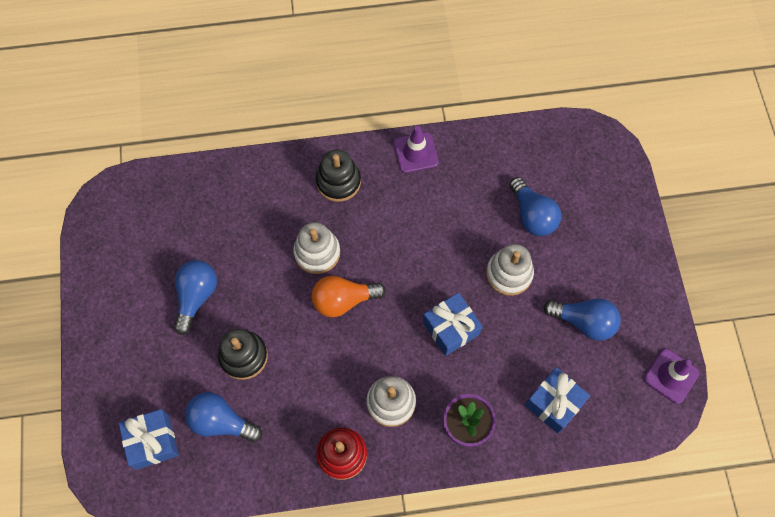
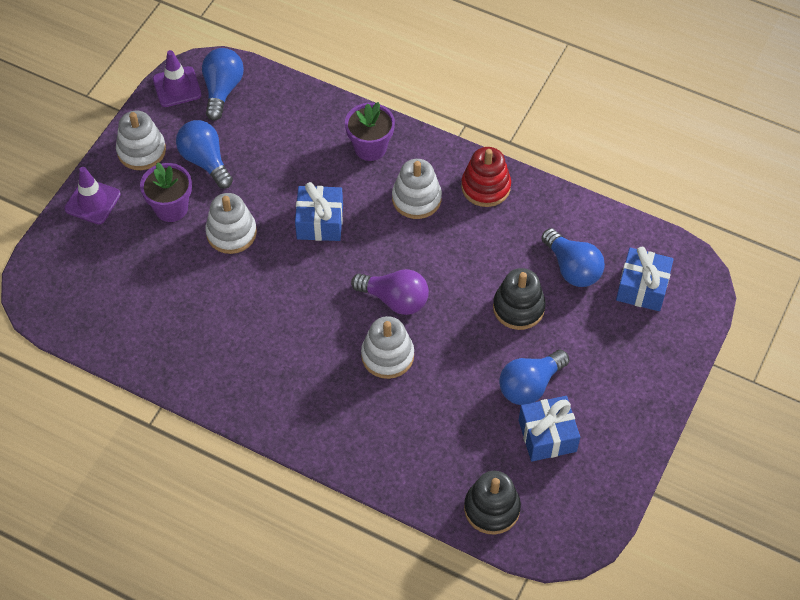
camera: 145 degrees left, 10 degrees down
(338, 182) = (315, 410): black stacking toy -> black stacking toy (492, 508)
(343, 300) = (395, 299): orange light bulb -> purple light bulb
(416, 152) = (217, 391): purple traffic cone -> purple traffic cone (92, 201)
(532, 215) = (165, 266): blue light bulb -> blue light bulb (222, 90)
(554, 403) = (285, 122): blue gift -> blue gift (547, 436)
(571, 264) = (171, 208): none -> purple flower pot
(640, 297) = (141, 151): none -> white stacking toy

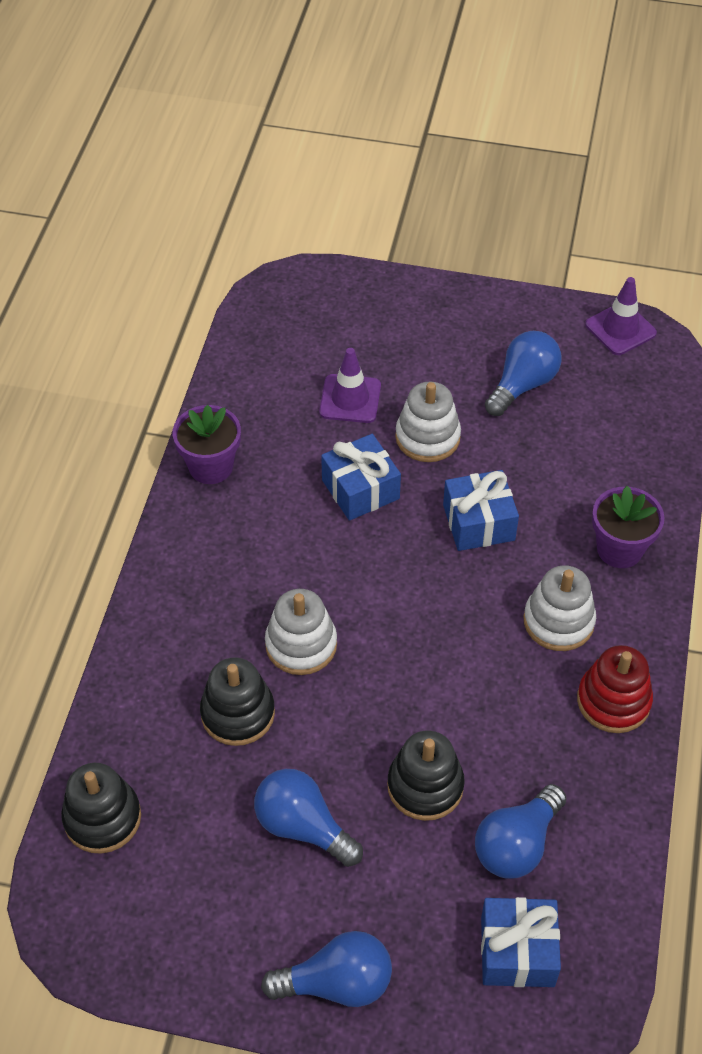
camera: 75 degrees right, 5 degrees down
(92, 201) = (422, 299): purple traffic cone -> purple traffic cone (350, 399)
(141, 151) = (511, 322): white stacking toy -> none
(171, 208) = (441, 371): purple flower pot -> purple flower pot (211, 466)
(222, 90) = (637, 373): blue light bulb -> blue light bulb (337, 983)
(395, 299) = (389, 633): purple light bulb -> none
(432, 407) = (238, 713): none -> black stacking toy
(547, 436) = (228, 866): blue gift -> blue gift (360, 489)

